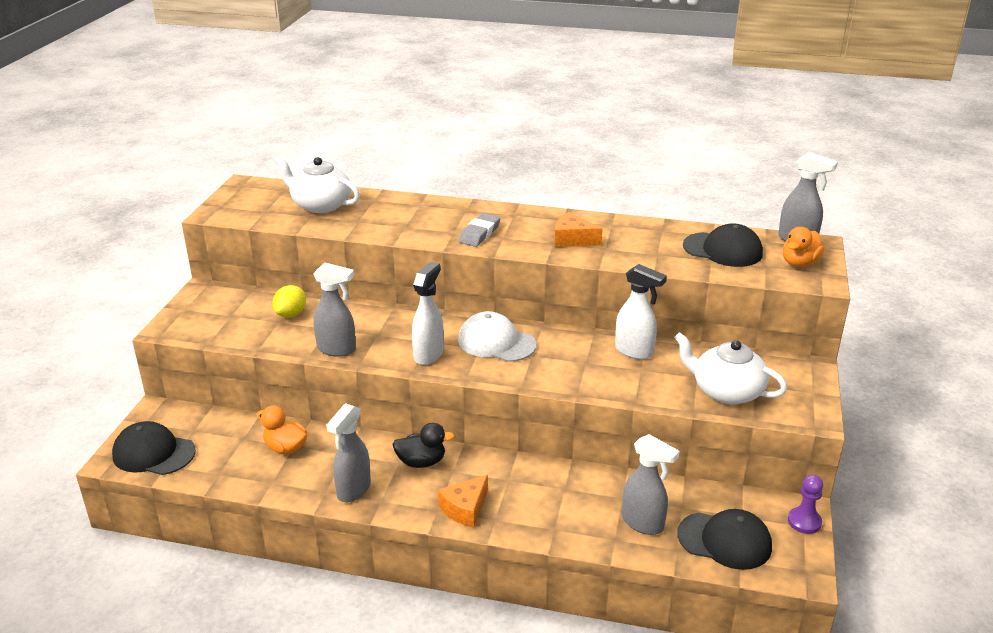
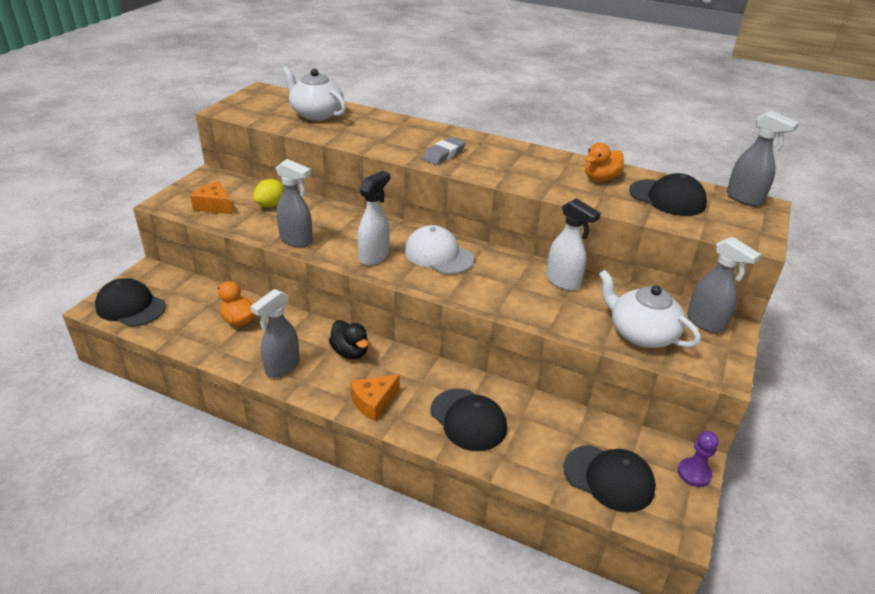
camera: 10 degrees right, 5 degrees up
(421, 462) = (350, 352): black duck -> black duck turned 45 degrees clockwise
(569, 509) = (468, 420): none -> black cap
(572, 240) = (526, 170): orange cheese -> orange cheese (214, 206)
(643, 524) = (534, 446): grey spray bottle -> grey spray bottle (706, 323)
(799, 263) = (741, 220): orange duck -> orange duck (600, 178)

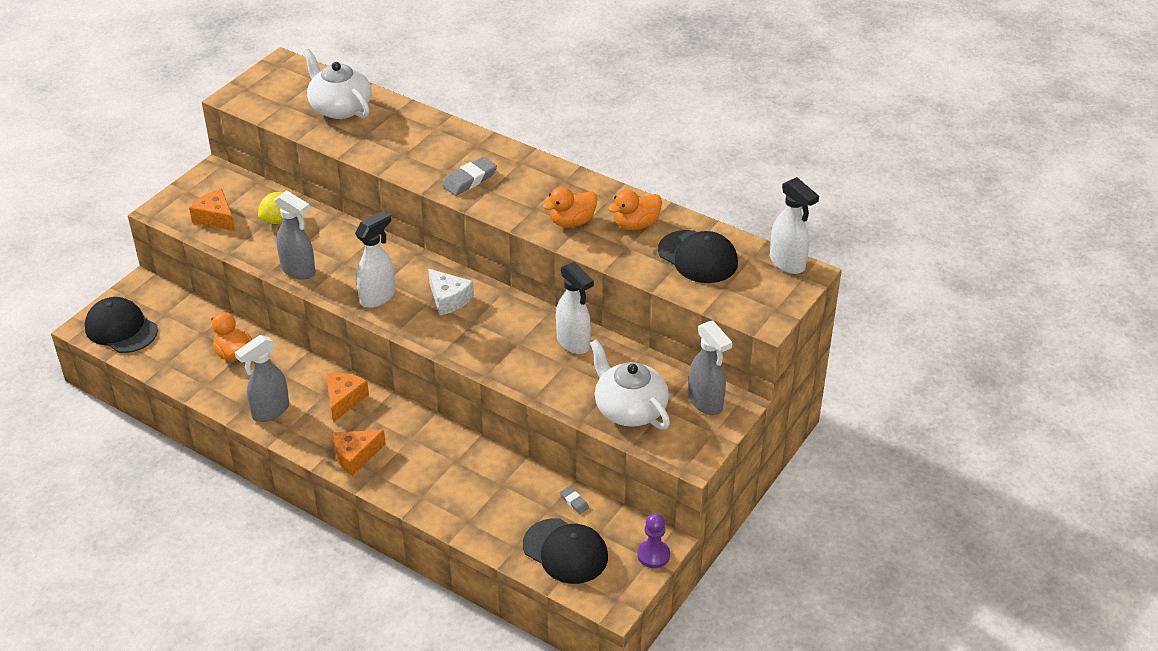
camera: 10 degrees right, 5 degrees up
(350, 352) = (344, 400): black duck -> orange cheese
(438, 255) = (449, 299): white cap -> white cheese
(468, 420) = (446, 482): black cap -> none
(545, 178) = (572, 222): none -> orange duck
(595, 427) = (574, 502): none -> grey eraser
(745, 199) = (787, 263): grey spray bottle -> white spray bottle

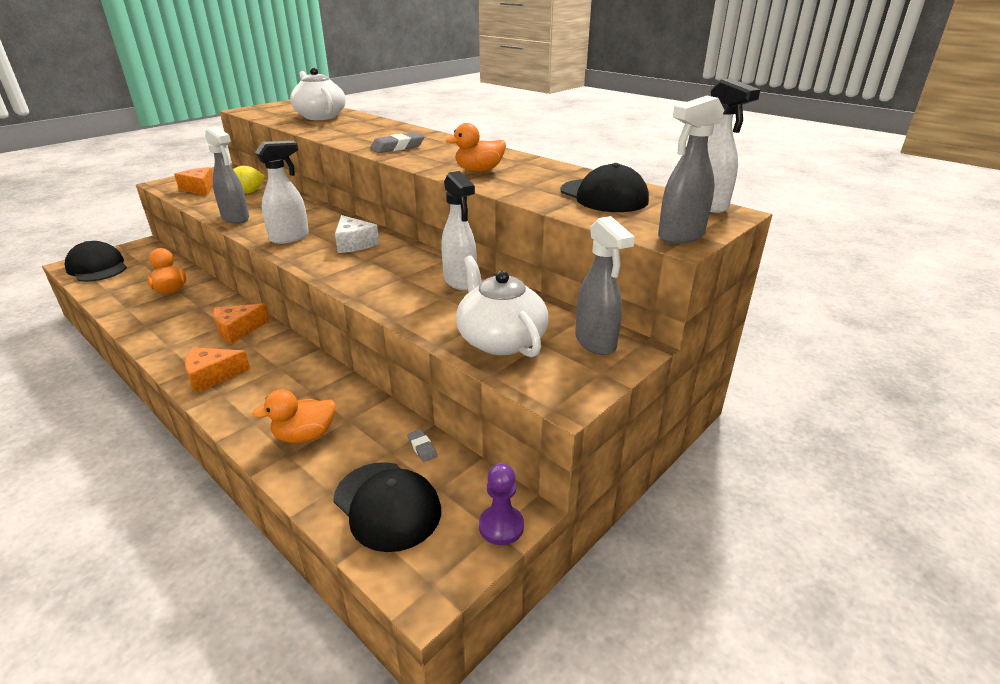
camera: 10 degrees right, 10 degrees down
(270, 411) = (163, 332): grey spray bottle -> grey spray bottle (680, 236)
(344, 400) = (238, 330): orange cheese -> orange cheese turned 150 degrees counterclockwise
(636, 224) = (543, 175): orange duck -> orange duck (305, 435)

